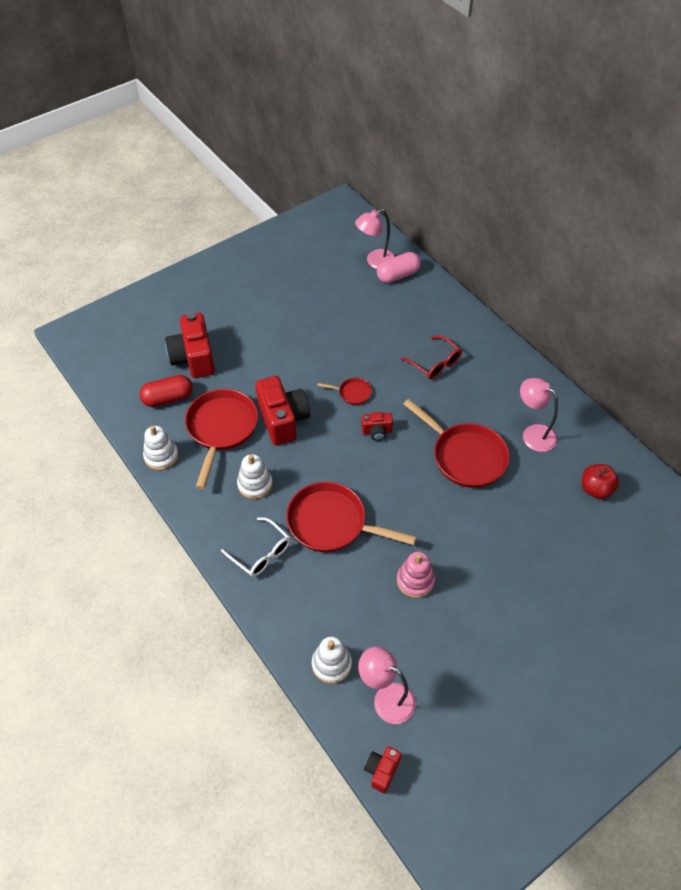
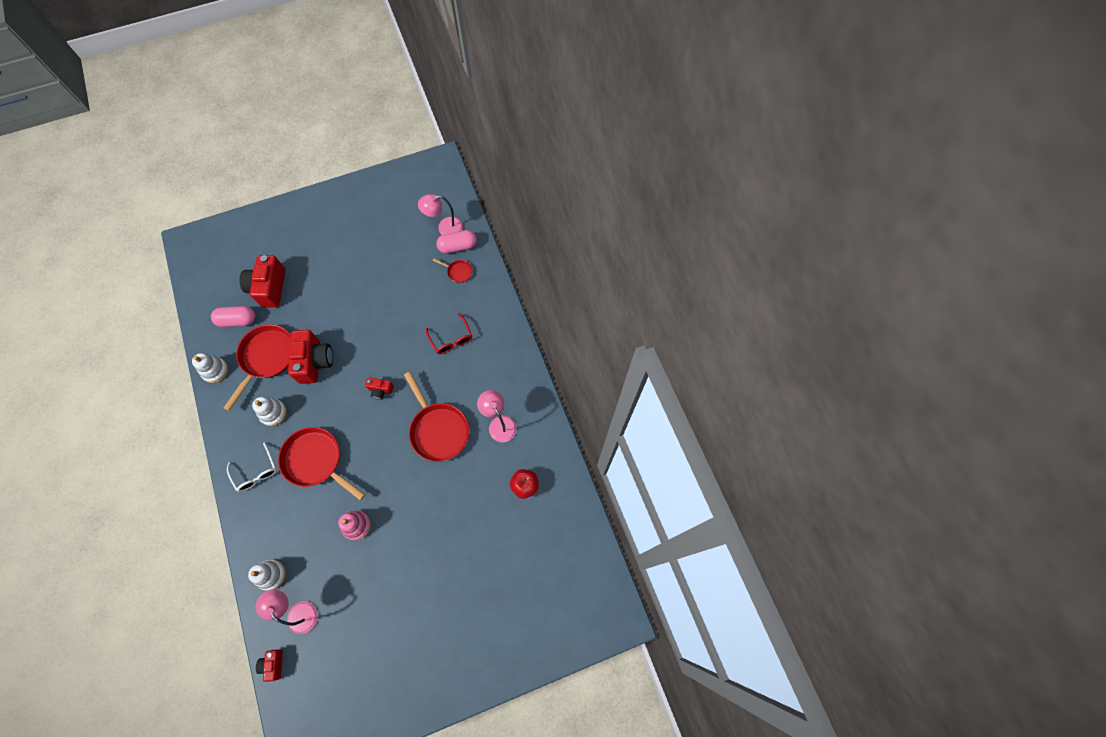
camera: 15 degrees right, 15 degrees up
(168, 398) = (237, 320): red capsule -> pink capsule
(352, 393) = (376, 350): red pan -> red pan (458, 272)
(382, 770) = (273, 664): red camera -> red camera turned 45 degrees counterclockwise

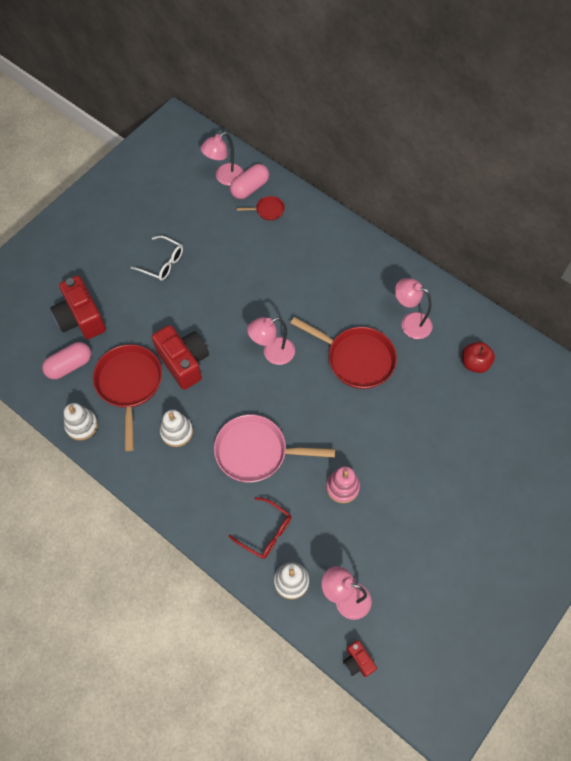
camera: 30 degrees left, 5 degrees down
(256, 472) = (201, 496): white glasses -> white glasses (162, 263)
(316, 461) = (256, 452): red pan -> pink pan
(381, 390) = (272, 353): red camera -> pink lamp
(451, 339) = (307, 273): red glasses -> red glasses (266, 532)

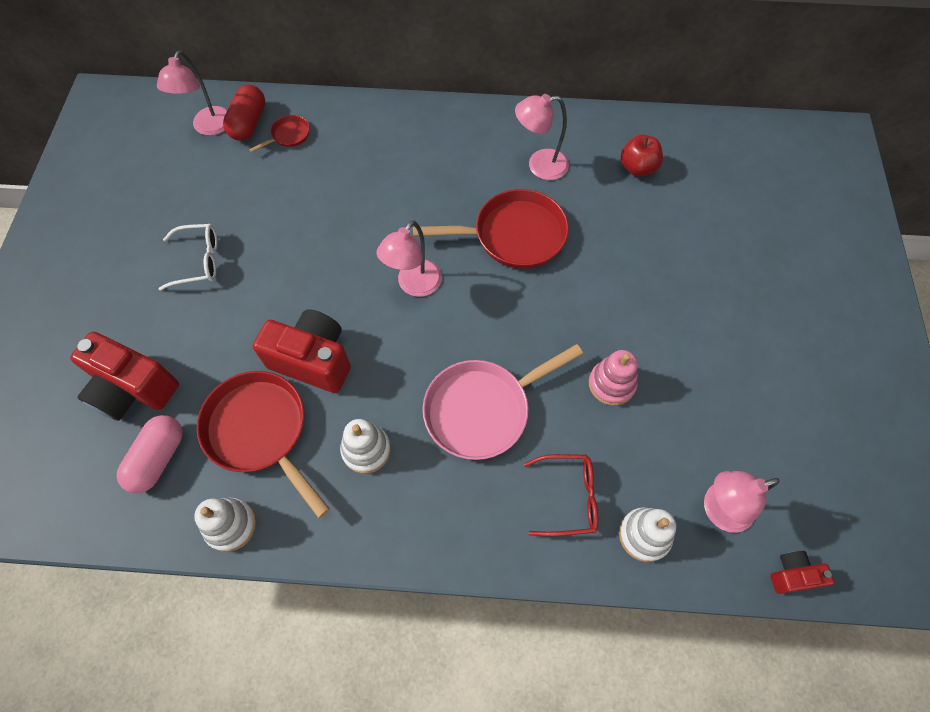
camera: 35 degrees left, 0 degrees up
(250, 188) = (249, 123): pink capsule -> red capsule
(357, 661) = (792, 575): red camera -> red camera turned 150 degrees clockwise

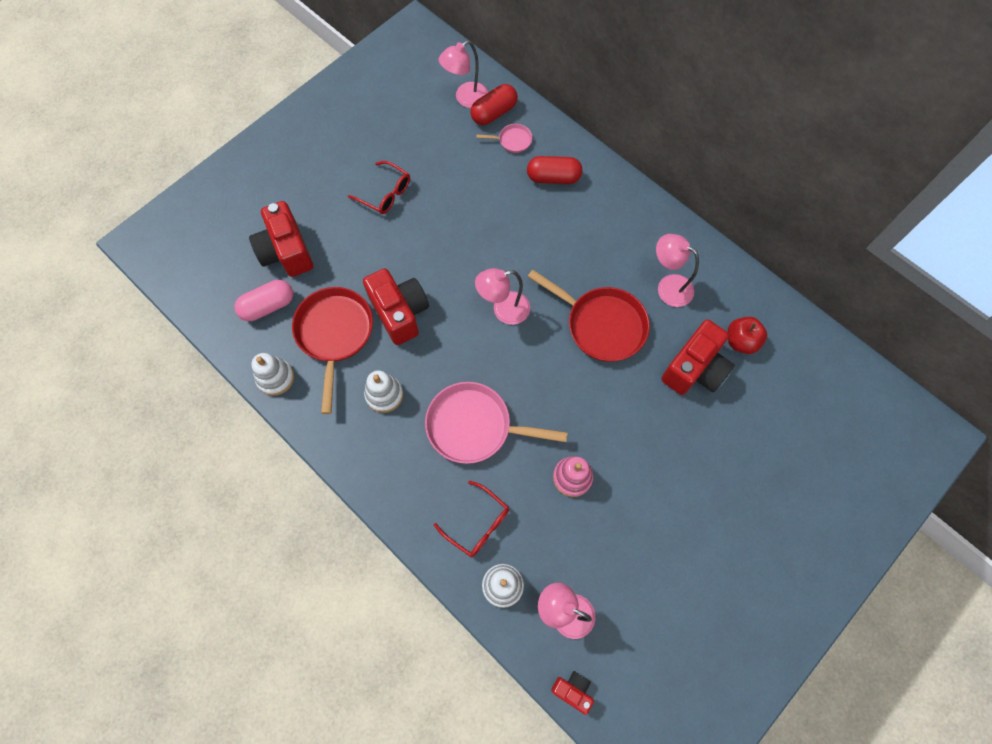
camera: 40 degrees right, 5 degrees up
(199, 261) = (385, 193): white glasses -> red glasses
(288, 135) = (512, 140): red pan -> pink pan
(356, 143) = (553, 177): none -> red capsule
(623, 216) = (694, 369): none -> red camera

